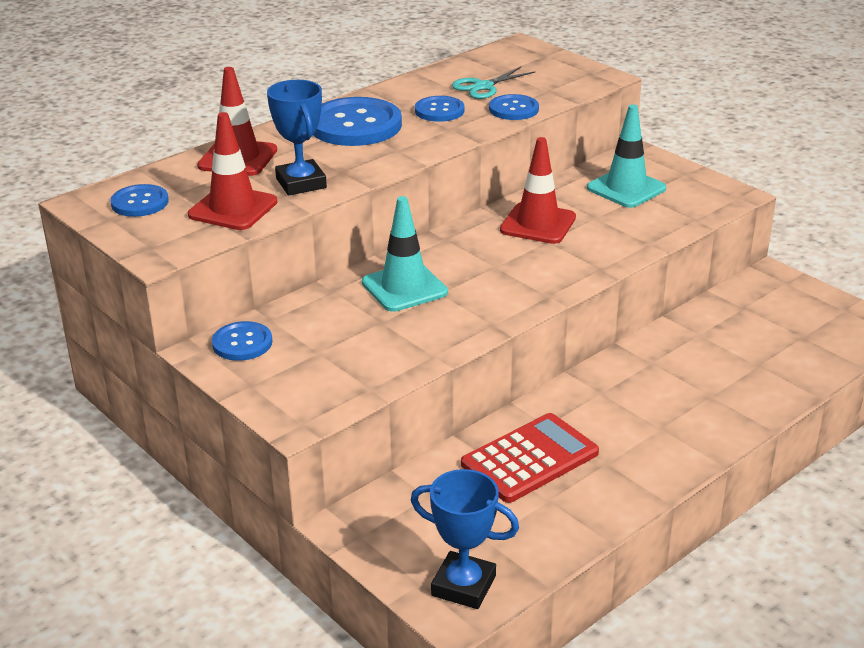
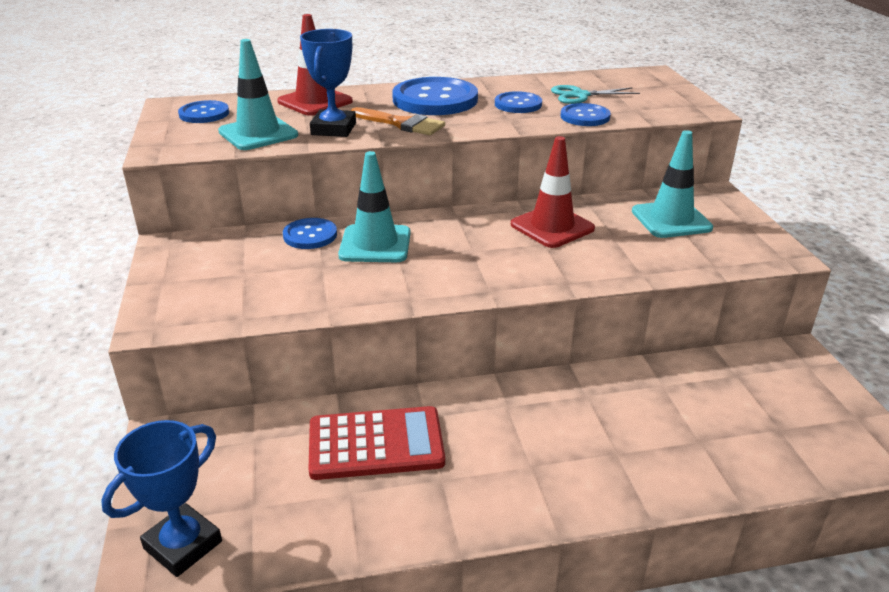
camera: 30 degrees right, 0 degrees up
(233, 208) = (258, 134): red traffic cone -> turquoise traffic cone
(242, 343) = (201, 247): blue button -> blue button (310, 235)
(359, 160) = (402, 124): none -> orange brush
(463, 586) = (183, 545): blue trophy -> blue trophy turned 75 degrees clockwise

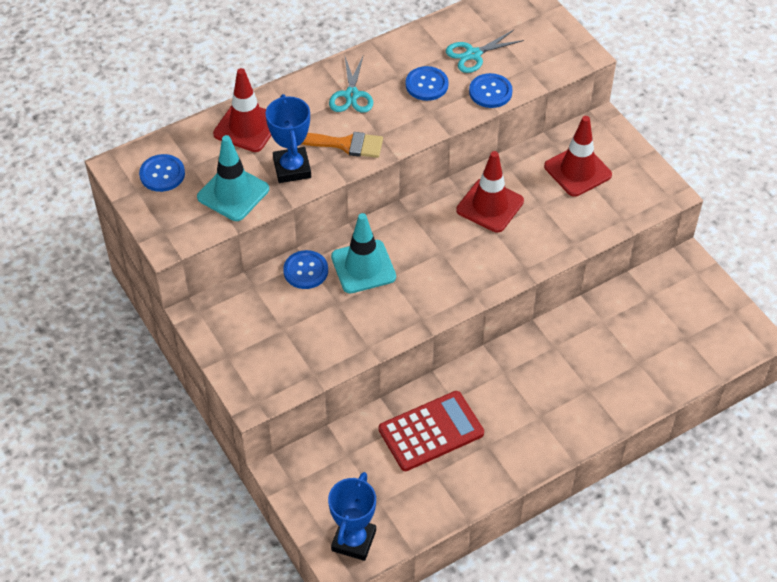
camera: 20 degrees left, 20 degrees up
(435, 99) = (351, 95): blue button -> turquoise scissors
(671, 220) = (577, 171): turquoise traffic cone -> red traffic cone

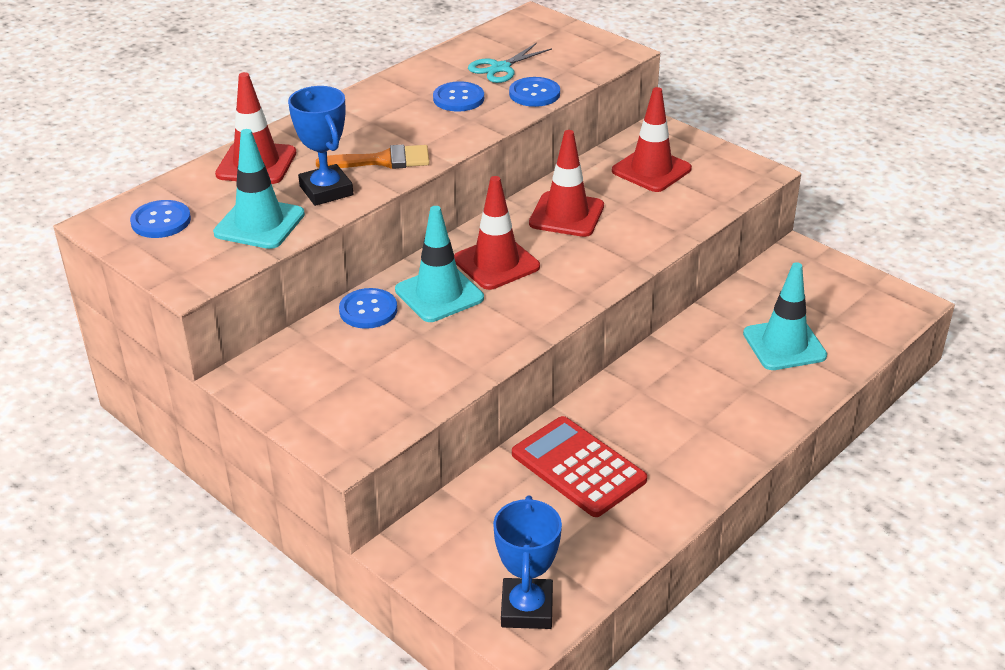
camera: 15 degrees left, 15 degrees down
(351, 95) = (373, 119): turquoise scissors -> none
(417, 245) = (496, 263): none -> red traffic cone
(431, 431) = (578, 467): red calculator -> red calculator turned 90 degrees counterclockwise
(633, 355) = (784, 345): none -> turquoise traffic cone

